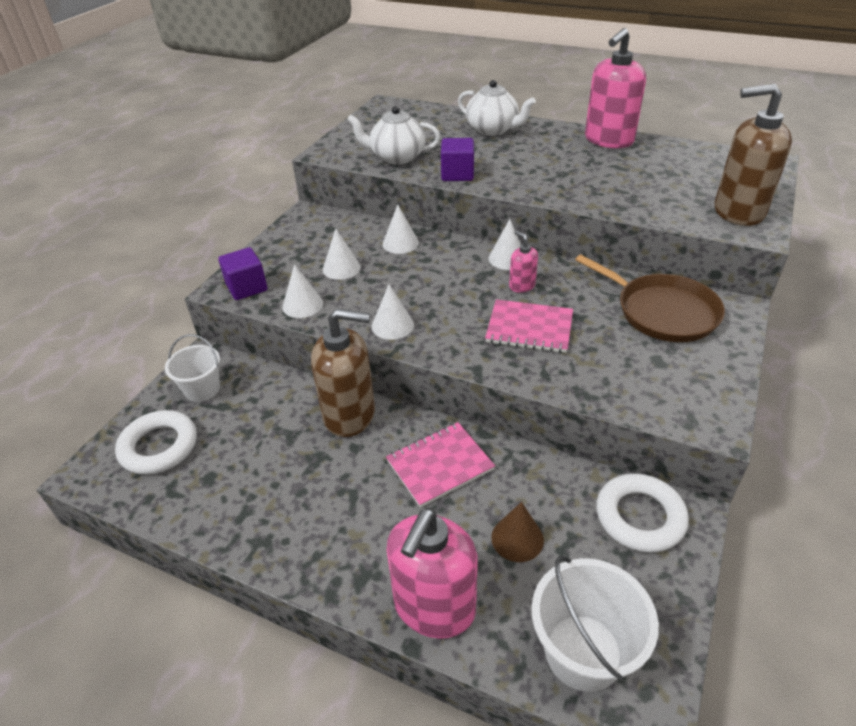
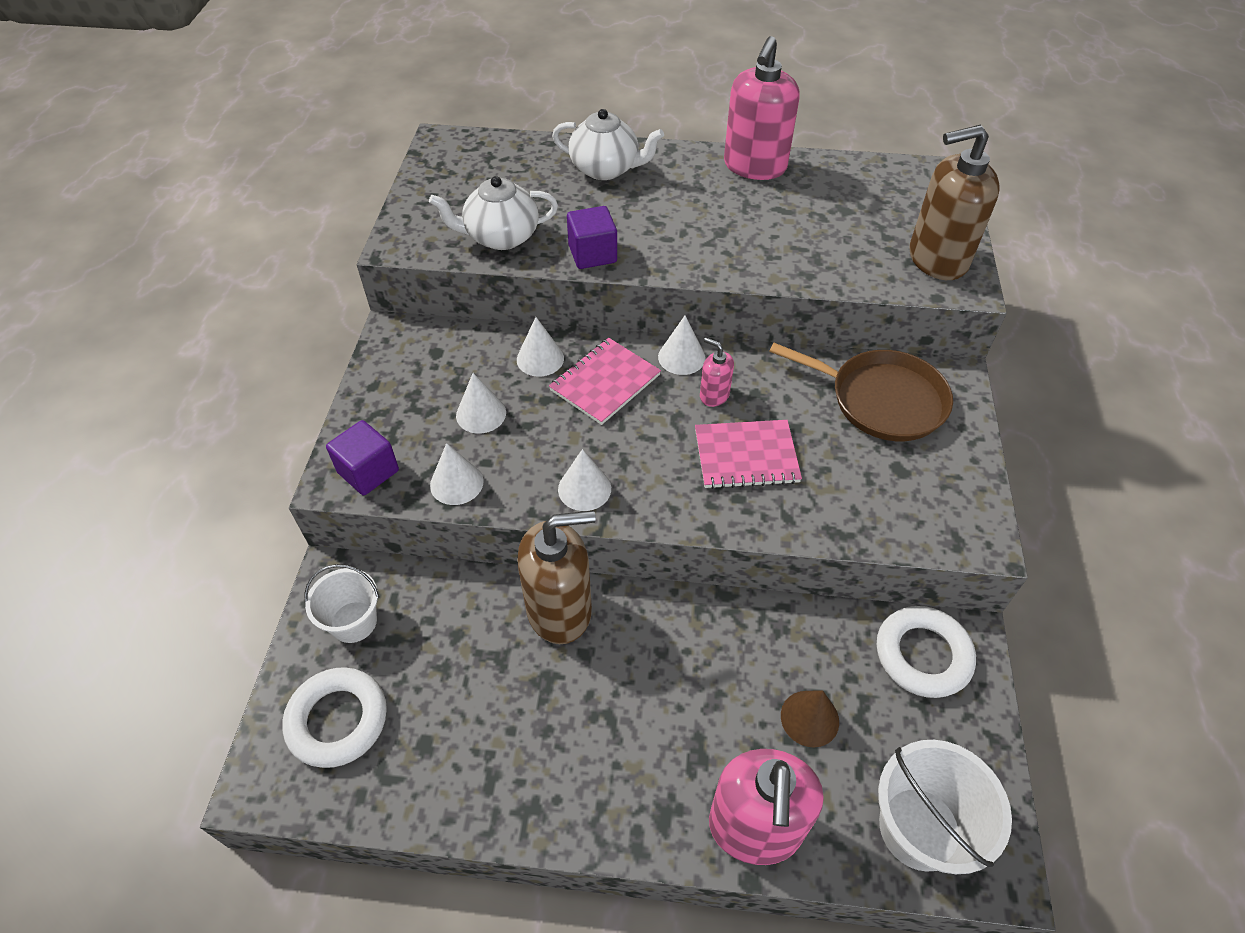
camera: 20 degrees left, 10 degrees up
(440, 465) = (692, 650): pink notebook -> pink notebook (605, 383)

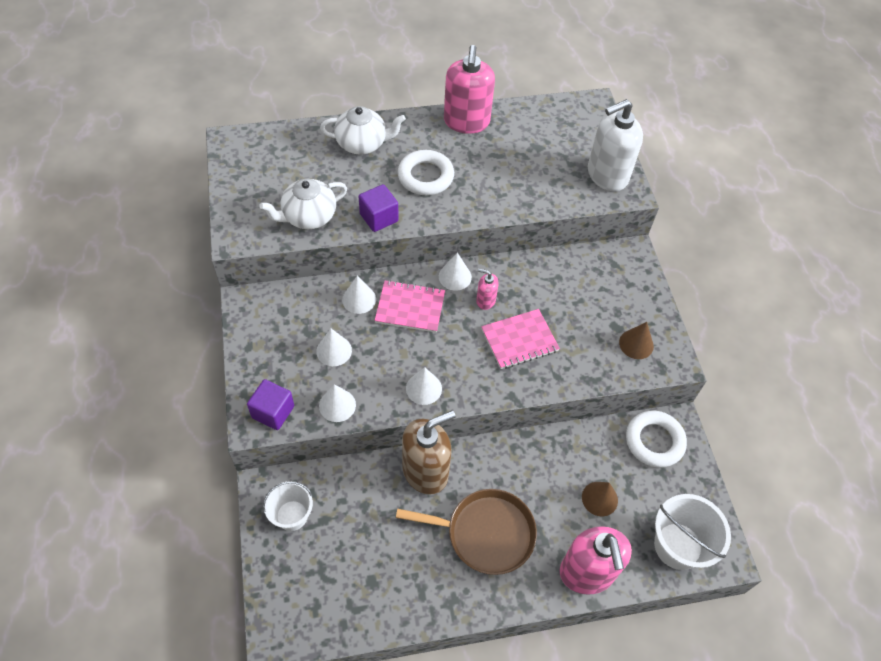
camera: 20 degrees left, 5 degrees up
(337, 720) = (309, 582): white ring -> white ring (425, 176)
(605, 383) = (410, 307): pink notebook -> pink notebook turned 75 degrees clockwise
(881, 400) = (592, 279): brown pan -> brown pan (485, 533)
(925, 499) = (636, 344): none -> brown cone
(937, 259) = (607, 175): brown soap dispenser -> white soap dispenser

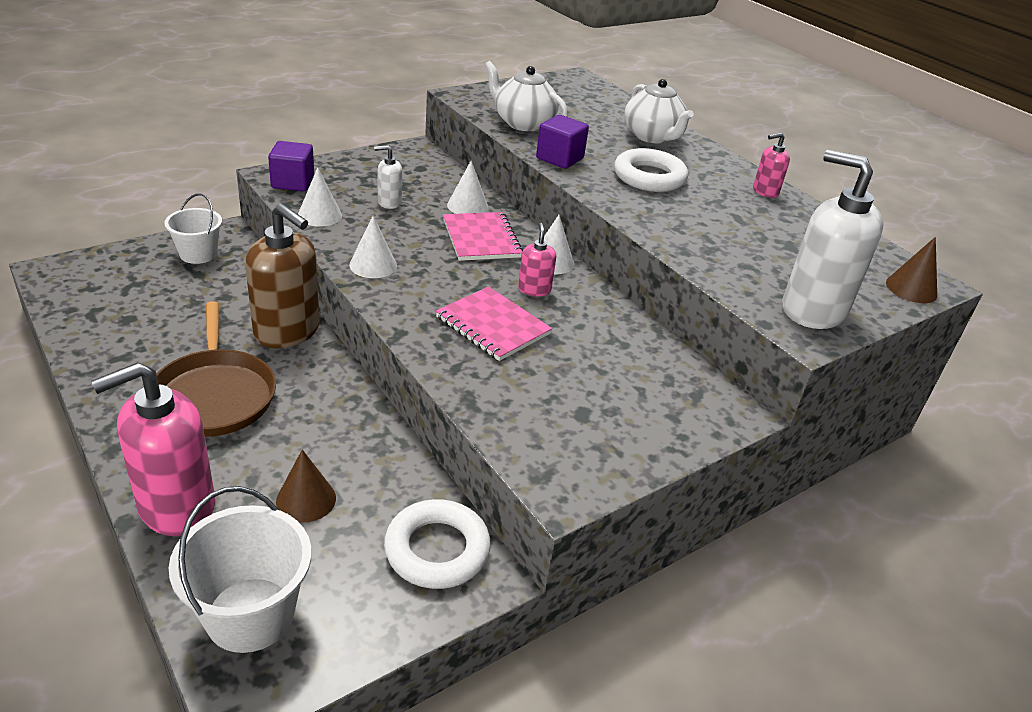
camera: 65 degrees right, 20 degrees down
(334, 350) = (389, 202): white cone -> white soap dispenser
(466, 122) = (765, 191): pink soap dispenser -> pink soap dispenser, size x0.47
(636, 344) = (566, 440): brown cone -> brown cone (911, 289)

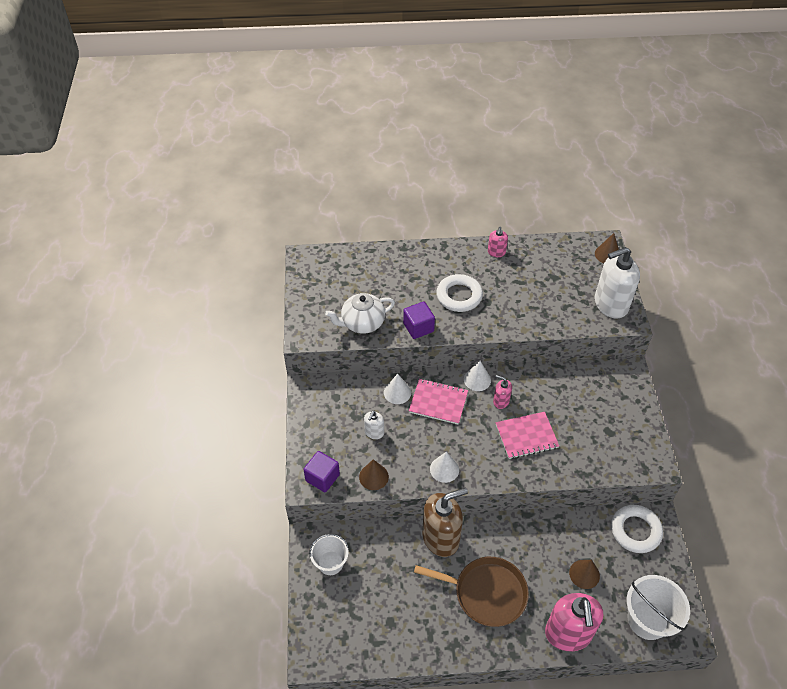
camera: 55 degrees left, 15 degrees up
(320, 215) = (373, 477): white cone -> brown cone
(652, 137) = (409, 266): white teapot -> none

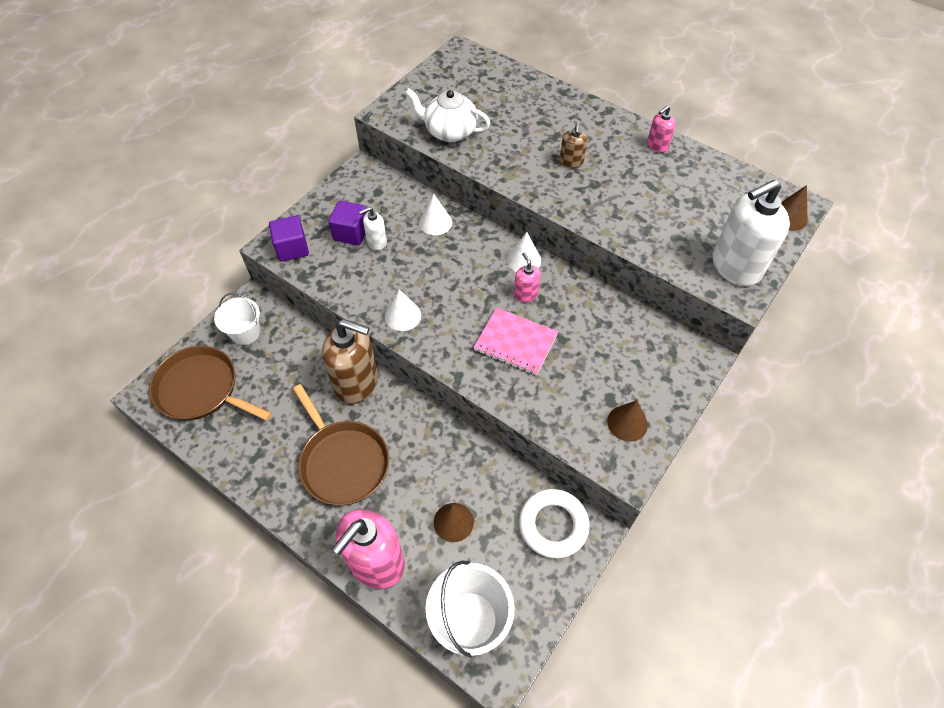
camera: 40 degrees right, 5 degrees up
(344, 624) = (201, 389): none -> brown pan
(373, 477) = (334, 277): brown cone -> brown cone (627, 423)
(418, 327) = (498, 166): purple cube -> purple cube (351, 233)
(438, 402) = (463, 255): pink notebook -> none
(459, 296) = (571, 162): white ring -> brown soap dispenser
(610, 304) = (735, 266): white soap dispenser -> white soap dispenser turned 45 degrees counterclockwise

